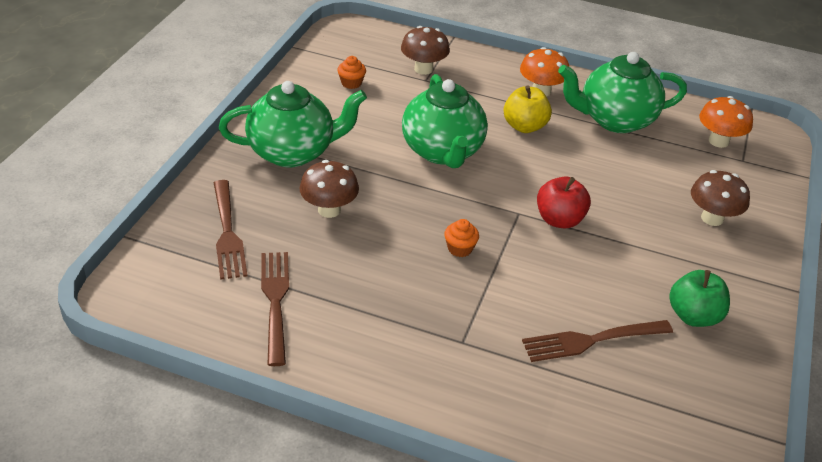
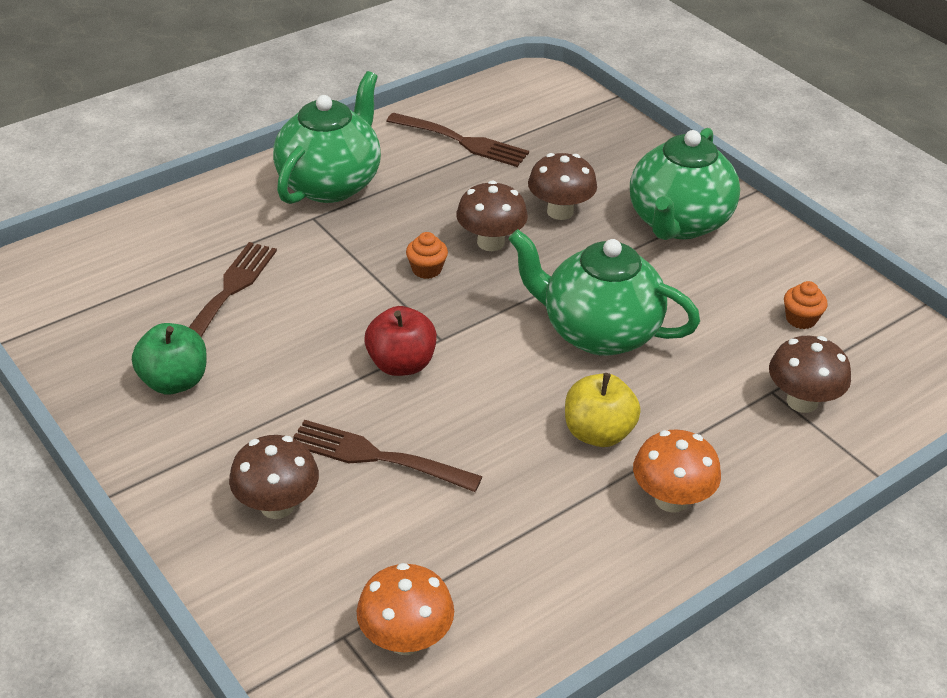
camera: 125 degrees right, 0 degrees up
(227, 233) = (575, 145): brown fork -> brown fork (377, 457)
(399, 230) = (490, 242): none -> brown mushroom
(615, 120) = (545, 542): green teapot -> green teapot (330, 183)

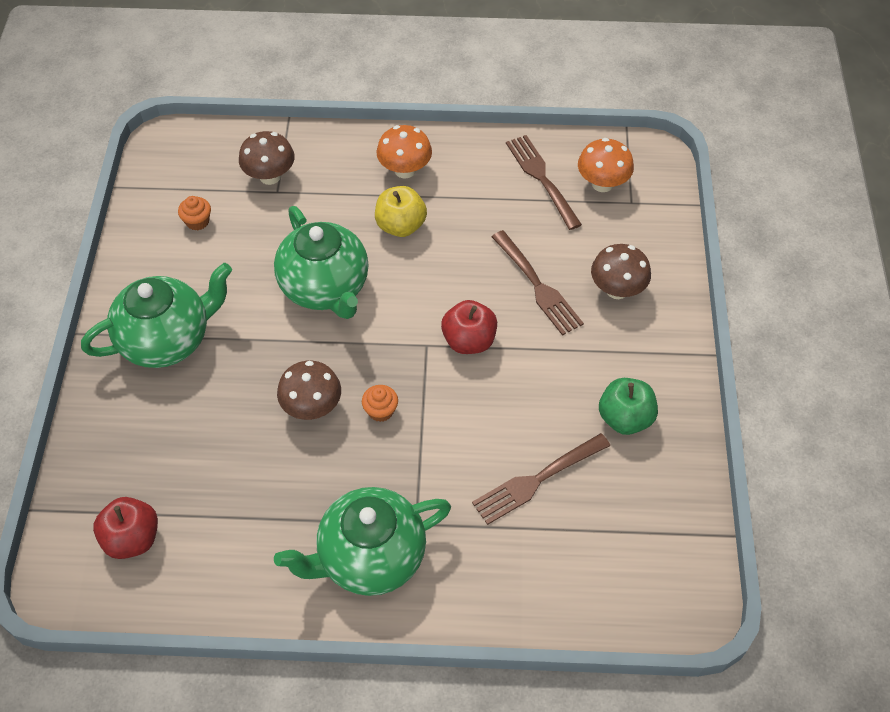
camera: 140 degrees left, 15 degrees up
(462, 141) = (217, 538): brown fork -> brown fork (541, 178)
(523, 115) = (132, 538): none -> red apple
(560, 211) = (232, 405): brown mushroom -> none

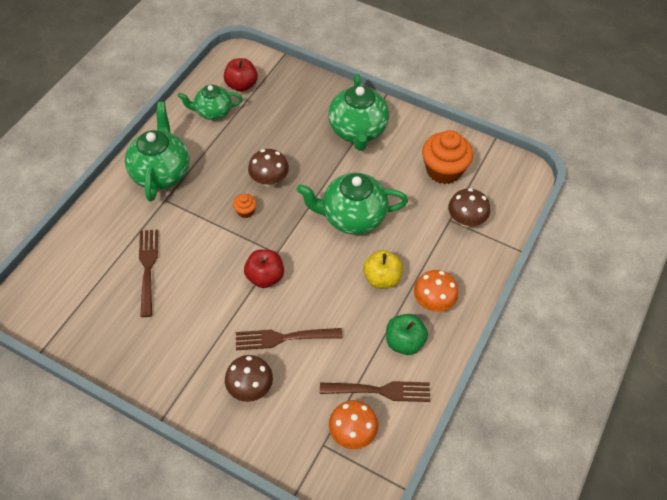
camera: 115 degrees right, 0 degrees up
(197, 221) = (443, 170): orange cupcake -> orange cupcake, size x2.20
(211, 551) = (213, 112): none -> green teapot
(625, 418) = (153, 337): green apple -> green apple (404, 342)

